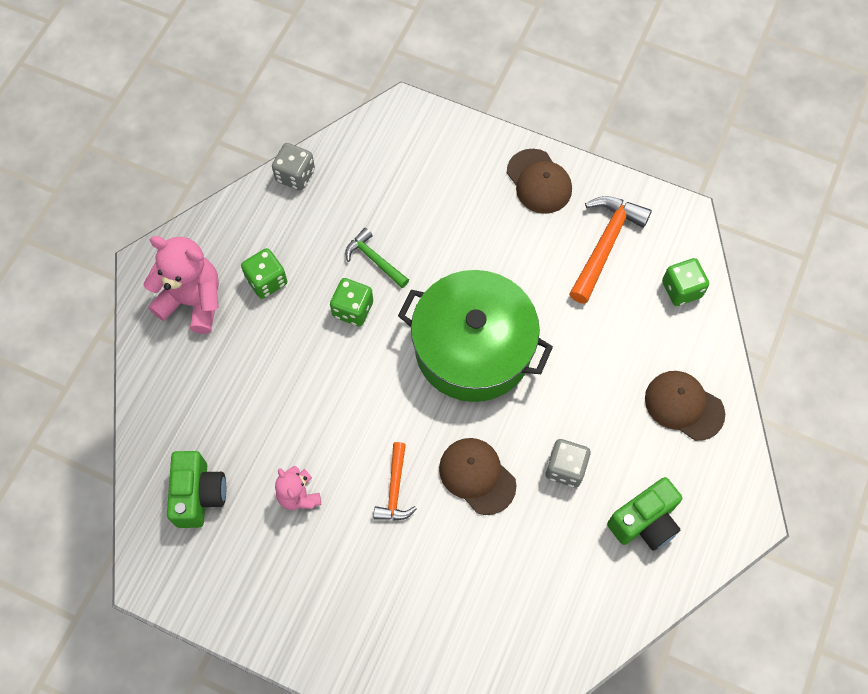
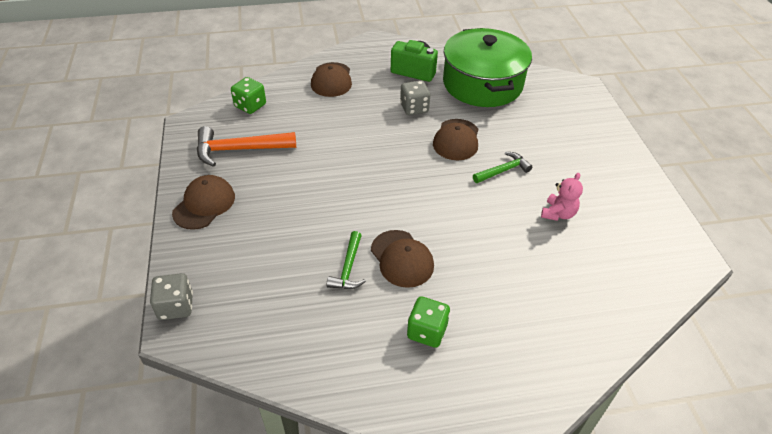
camera: 125 degrees left, 20 degrees down
(193, 301) = (492, 376): pink teddy bear -> none
(199, 495) = (619, 267): green camera -> none
(295, 175) = (306, 376): grey dice -> grey dice (176, 306)
(353, 309) = (402, 258): green dice -> brown cap
(395, 489) = (503, 170): orange hammer -> green hammer
(473, 348) = (374, 179): green pot -> green pot (482, 83)

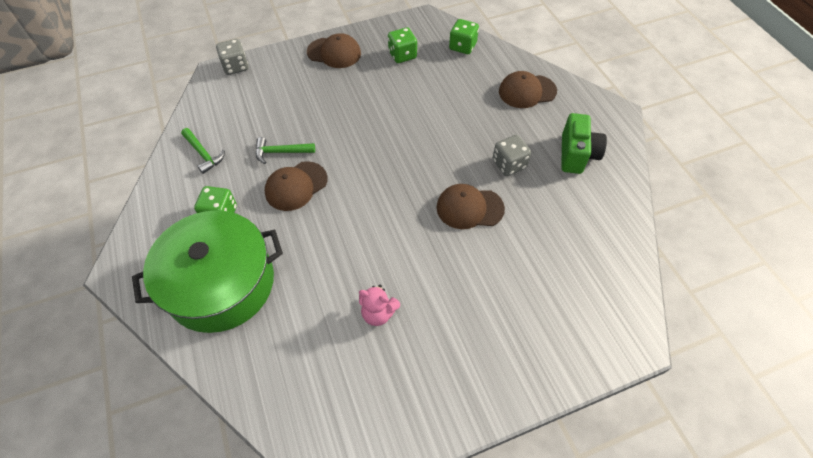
camera: 80 degrees right, 10 degrees up
(239, 149) = (402, 55): orange hammer -> green dice
(482, 83) = (584, 223): green pot -> green pot (221, 284)
(503, 170) = (433, 256): green hammer -> green hammer (203, 154)

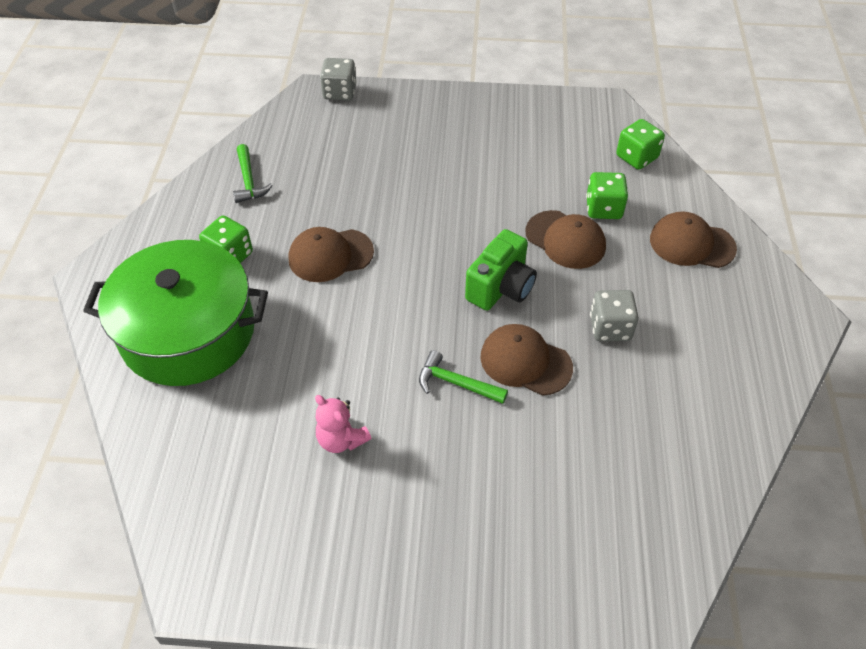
camera: 25 degrees right, 5 degrees down
(281, 152) = (335, 210): green hammer -> green hammer (456, 383)
(334, 53) = (465, 113): brown cap -> brown cap (565, 240)
(402, 55) = (550, 143): green dice -> green dice (603, 208)
(576, 155) = (712, 350): green camera -> green camera (501, 288)

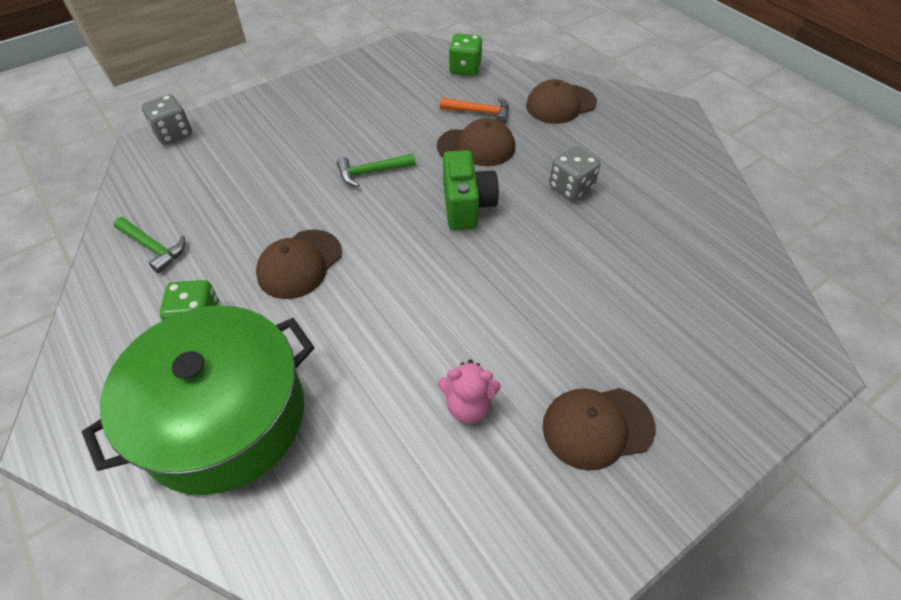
camera: 40 degrees left, 0 degrees up
(456, 383) = (510, 296): green hammer -> green hammer (372, 172)
(525, 362) = (541, 247): brown cap -> brown cap (597, 427)
(603, 208) = (479, 112): green dice -> orange hammer

